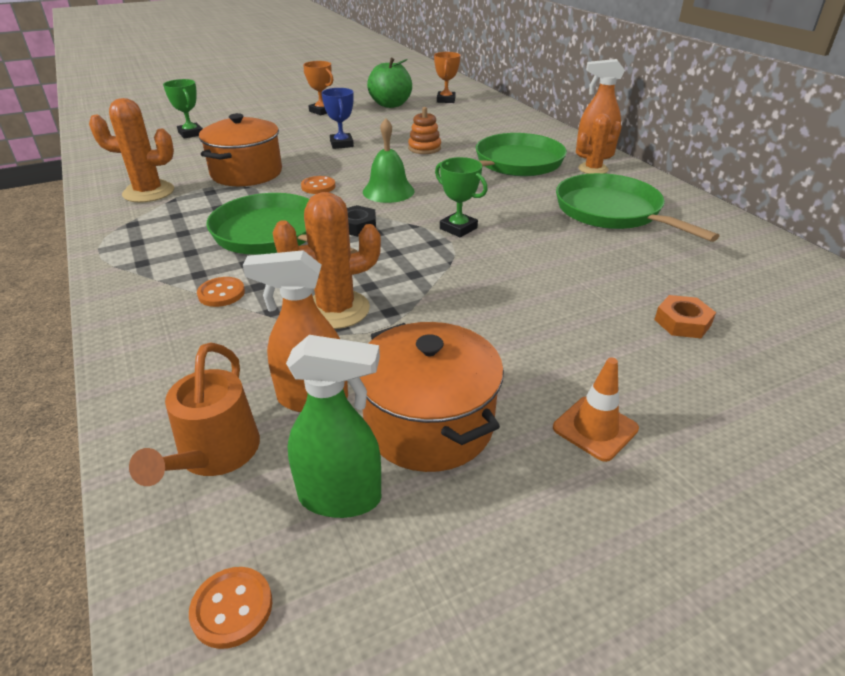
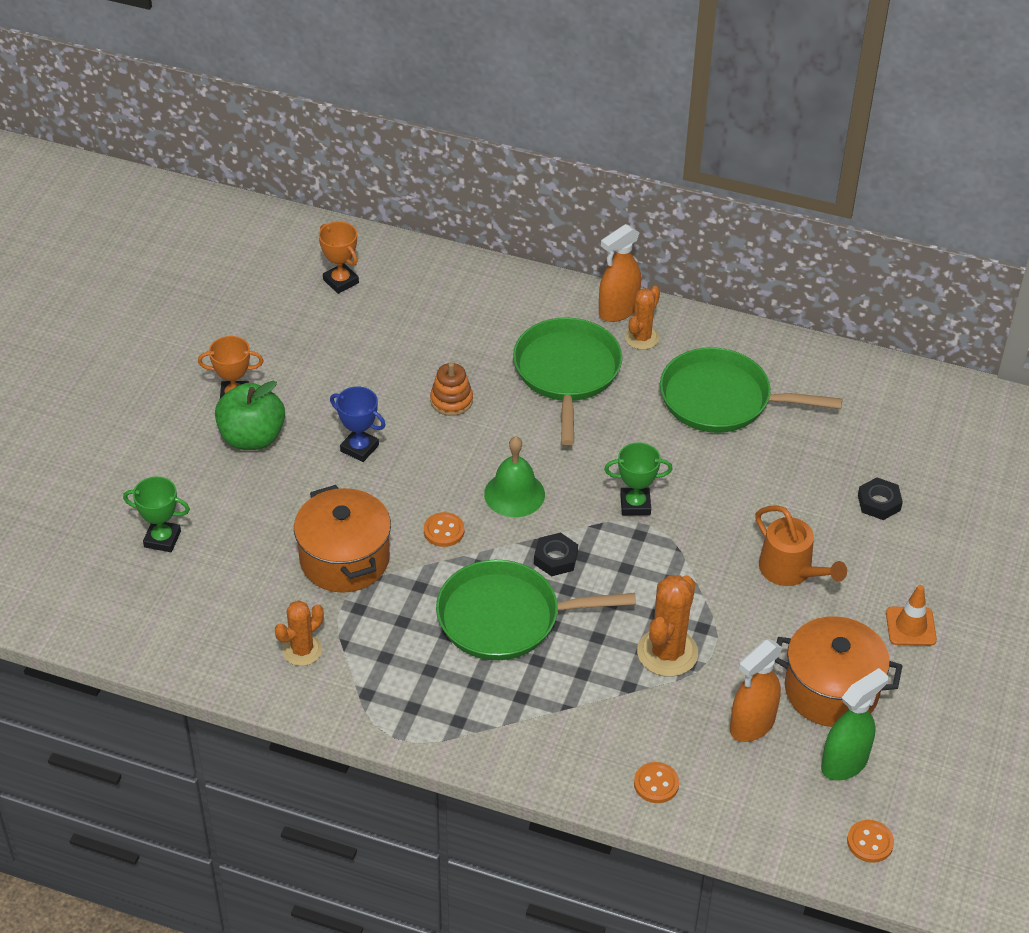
camera: 45 degrees left, 10 degrees up
(148, 192) = (302, 650): orange cactus -> orange cactus, size x0.65
(215, 454) = (754, 795): orange watering can -> orange watering can (790, 570)
(221, 293) = (569, 700): orange button -> orange button (656, 784)
(390, 105) = (292, 332): green apple -> green apple (252, 438)
(682, 322) = (879, 503): orange nut -> black nut

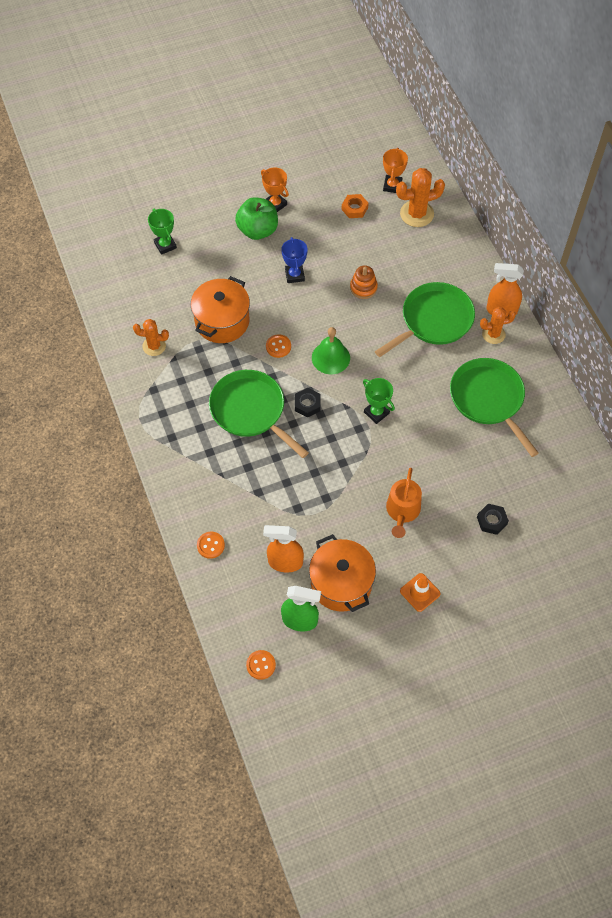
camera: 50 degrees right, 15 degrees up
(331, 333) = (354, 208): none -> orange nut
(667, 652) = (295, 494): orange cactus -> orange cactus (417, 214)

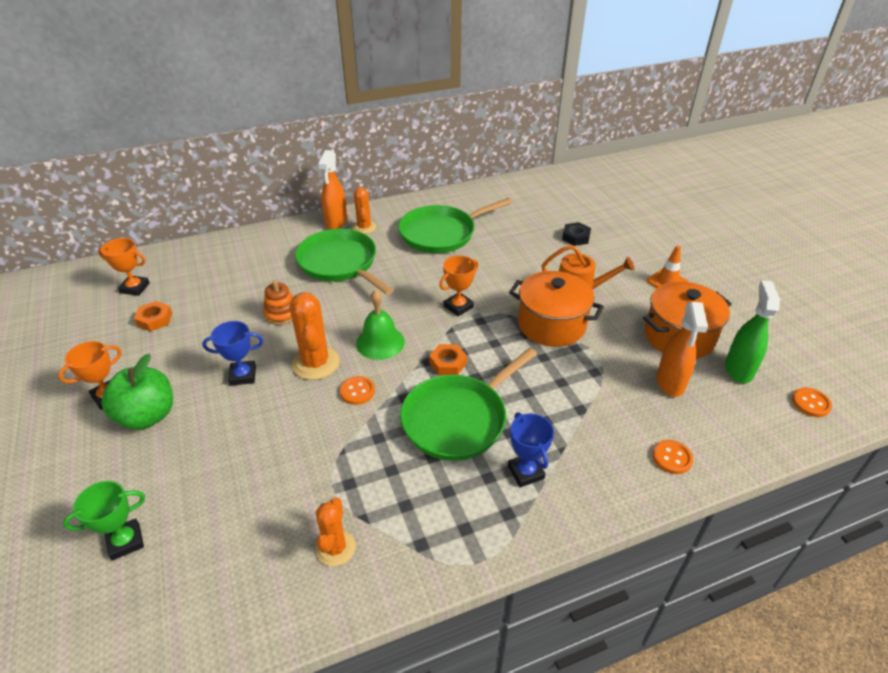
camera: 90 degrees left, 20 degrees down
(202, 450) = (525, 472): none -> blue trophy
(222, 321) = (303, 455): orange pot -> orange pot (551, 325)
(307, 404) = (448, 363): black nut -> orange nut
(376, 412) = (458, 307): green trophy -> orange trophy
(417, 214) = (187, 271): orange cactus -> orange cactus (316, 363)

